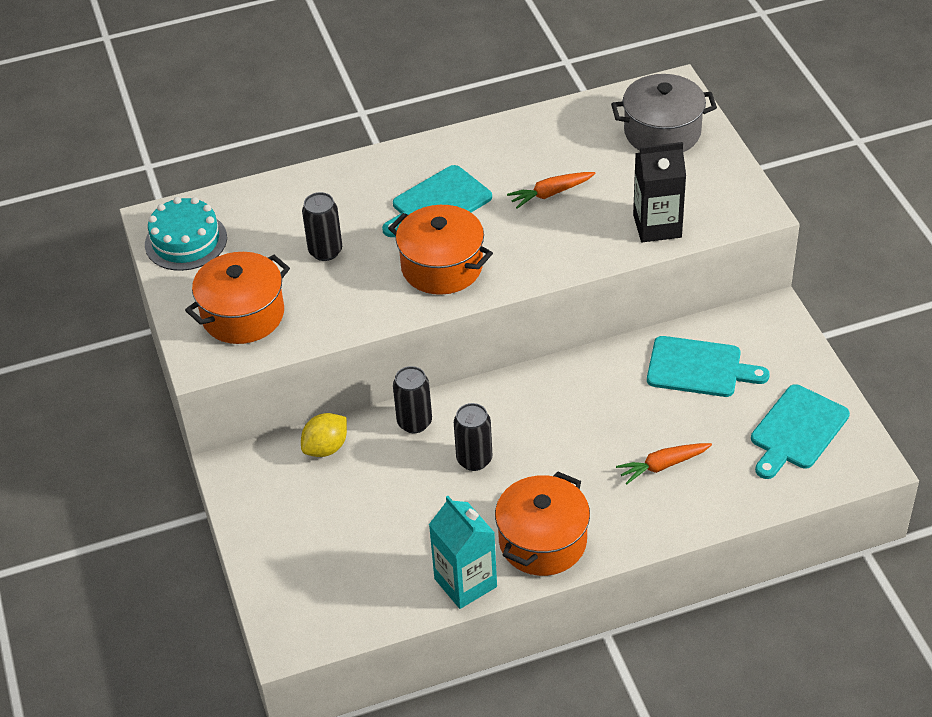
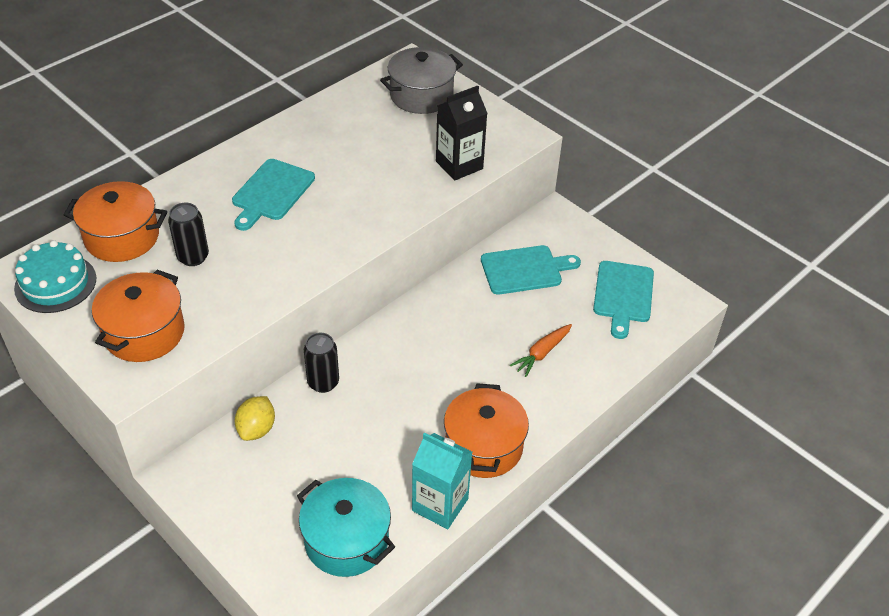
camera: 30 degrees left, 0 degrees up
(356, 584) = (346, 540): none -> turquoise pot
(442, 267) = (303, 242): orange pot -> orange pot (122, 237)
(474, 459) = (390, 397): black can -> none
(550, 193) = (361, 162): orange carrot -> none

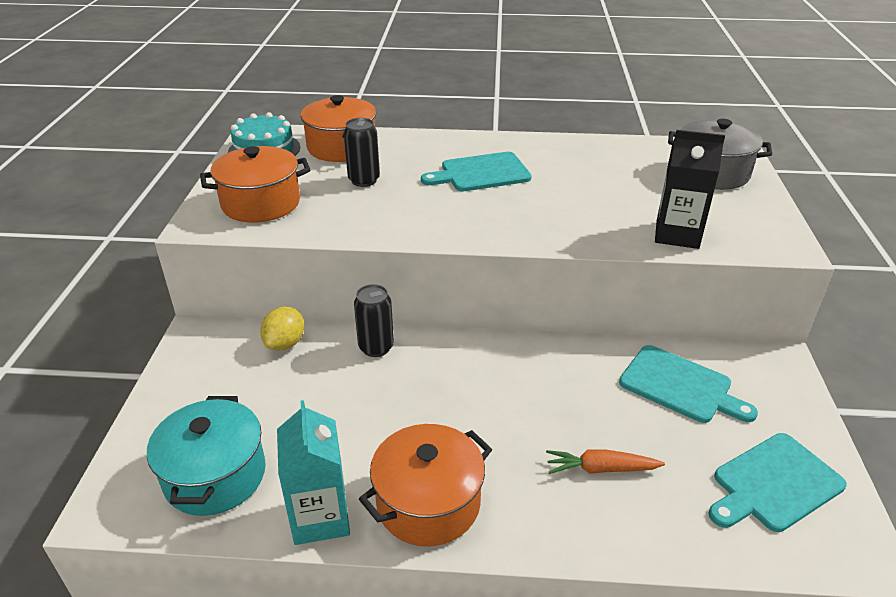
camera: 50 degrees right, 10 degrees down
(257, 429) = (285, 343): yellow lemon -> yellow lemon turned 45 degrees counterclockwise

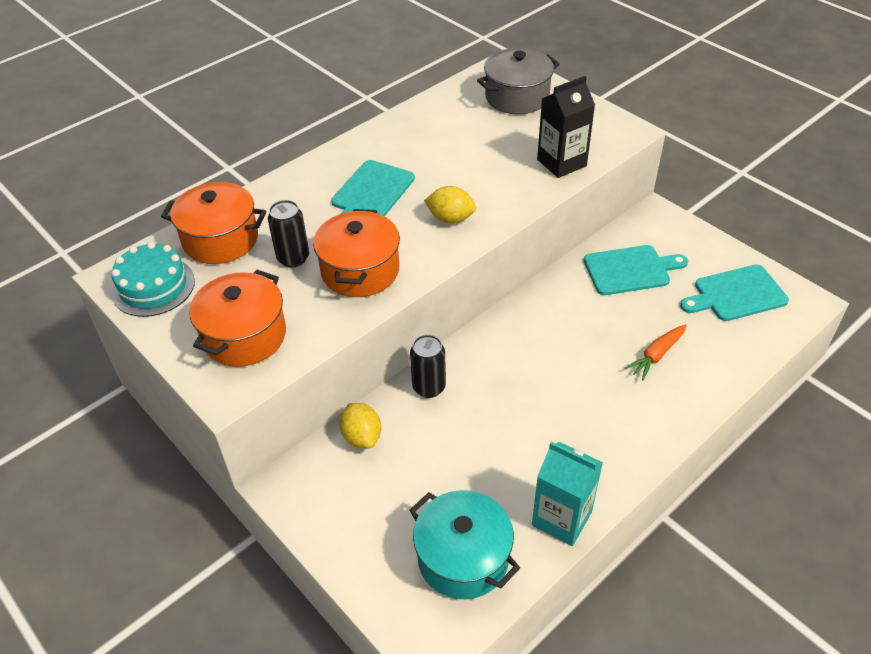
camera: 45 degrees left, 10 degrees up
(428, 503) = (603, 454): orange pot -> orange pot (360, 271)
(512, 219) = (450, 218): none -> yellow lemon
(774, 484) = (736, 294): turquoise cutting board -> turquoise cutting board turned 60 degrees clockwise

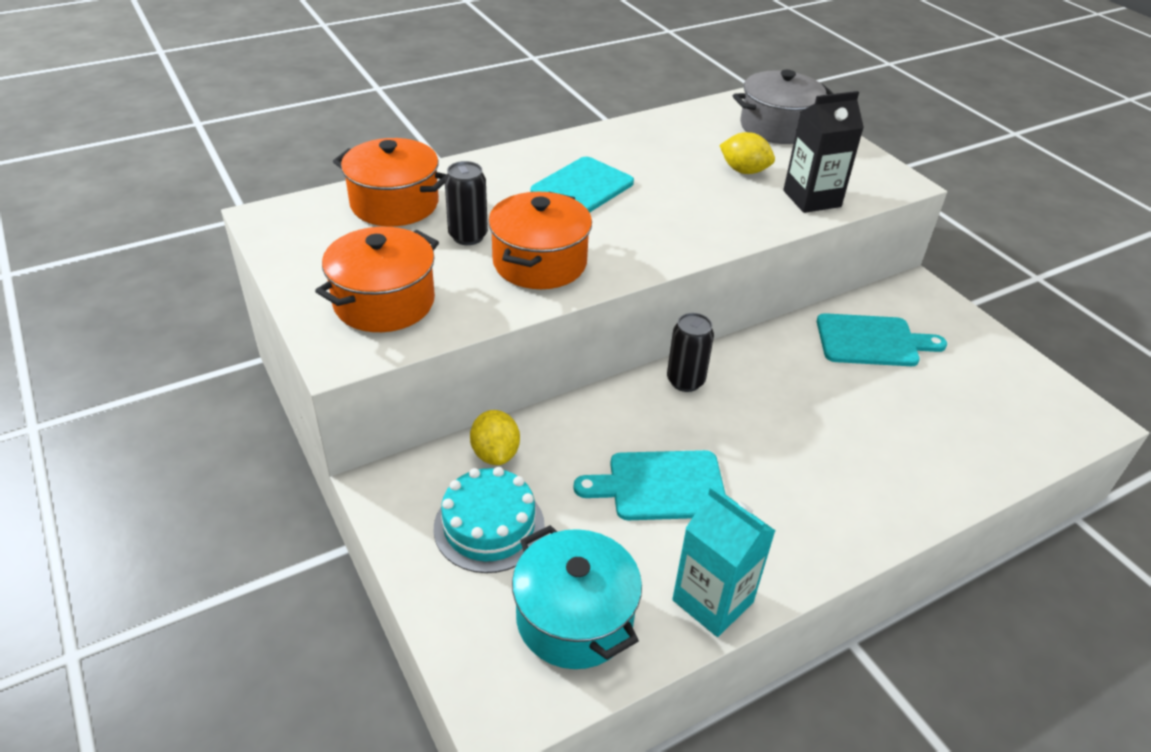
camera: 10 degrees right, 5 degrees down
(153, 286) = (303, 235): turquoise cake -> turquoise cake (489, 526)
(429, 387) = (591, 417): black can -> black can (685, 381)
(450, 218) = (662, 230): yellow lemon -> yellow lemon (744, 171)
(656, 355) = (882, 440): orange carrot -> none
(736, 294) = (1001, 393): turquoise cutting board -> turquoise cutting board (660, 486)

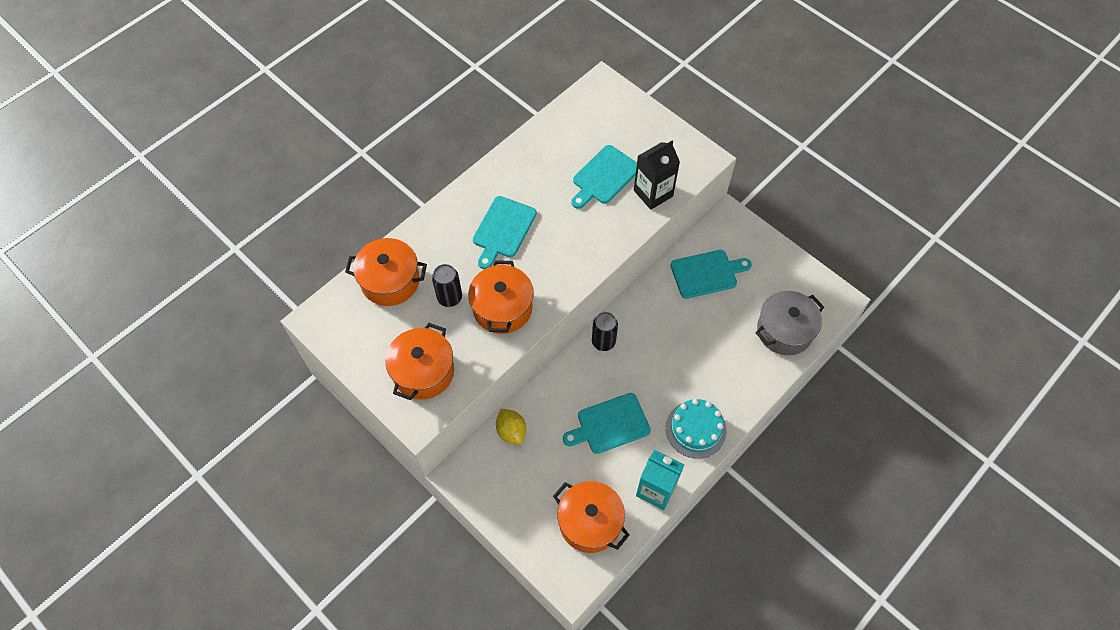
camera: 15 degrees left, 20 degrees up
(489, 526) = (526, 481): turquoise cake -> turquoise cake (695, 429)
(574, 618) = (590, 522): turquoise pot -> orange pot
(744, 171) = (604, 177): yellow lemon -> turquoise cutting board
(777, 127) = (615, 120): grey pot -> grey pot (784, 331)

